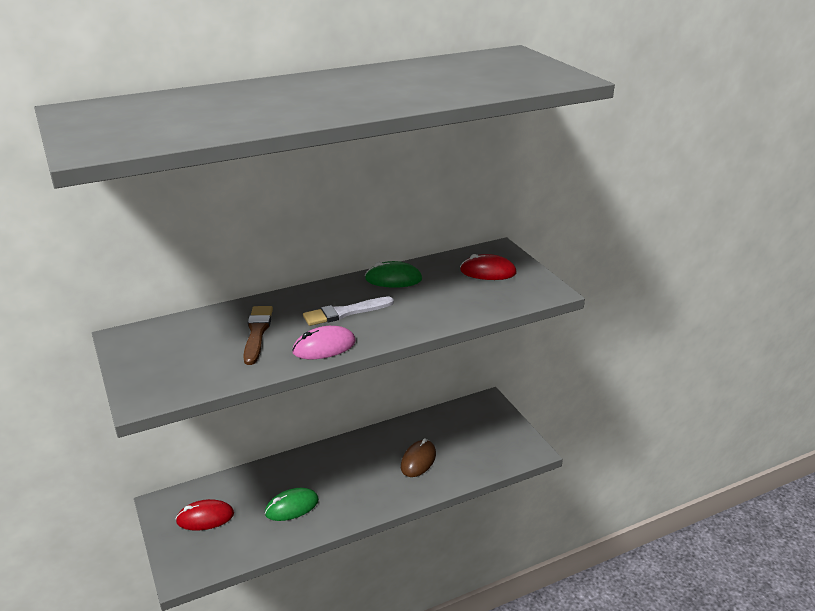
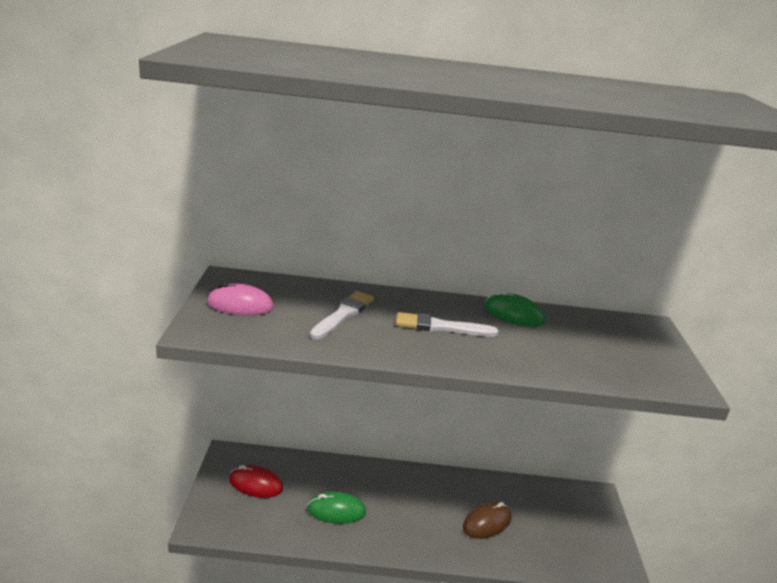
camera: 25 degrees right, 5 degrees down
(257, 332) = (343, 314): brown brush -> white brush
(324, 347) = (395, 349): pink mouse -> pink mouse (240, 305)
(488, 272) = (624, 342): red mouse -> none

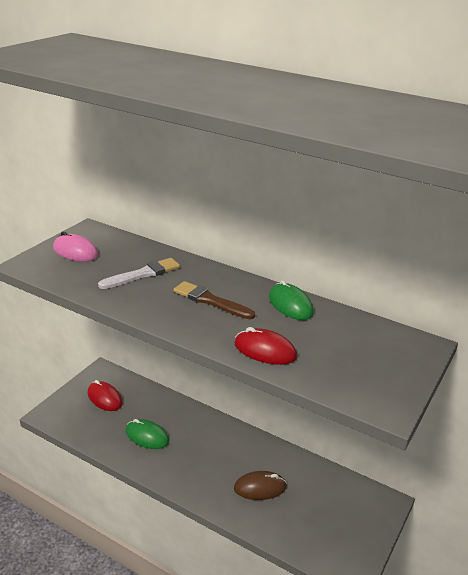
camera: 30 degrees right, 5 degrees up
(441, 327) = (210, 301): white brush -> brown brush
(542, 362) = (265, 350): none -> red mouse

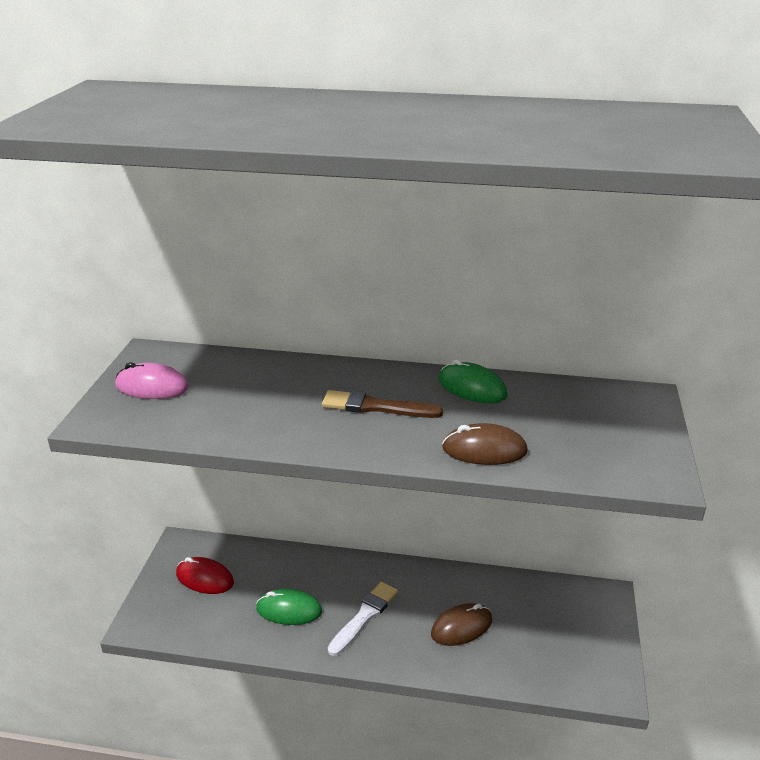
camera: 20 degrees left, 0 degrees up
(143, 274) = (265, 394): white brush -> white brush (364, 616)
(265, 350) = (484, 450): red mouse -> brown mouse

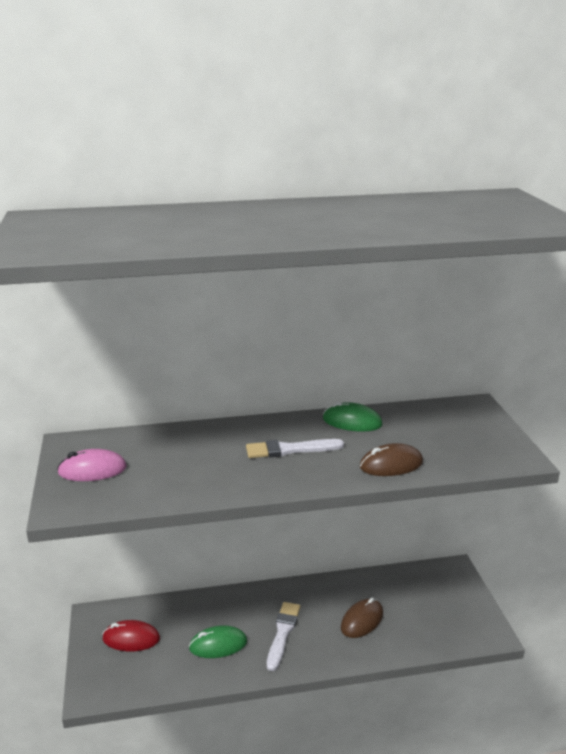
camera: 20 degrees left, 5 degrees down
(376, 407) = (290, 450): brown brush -> white brush

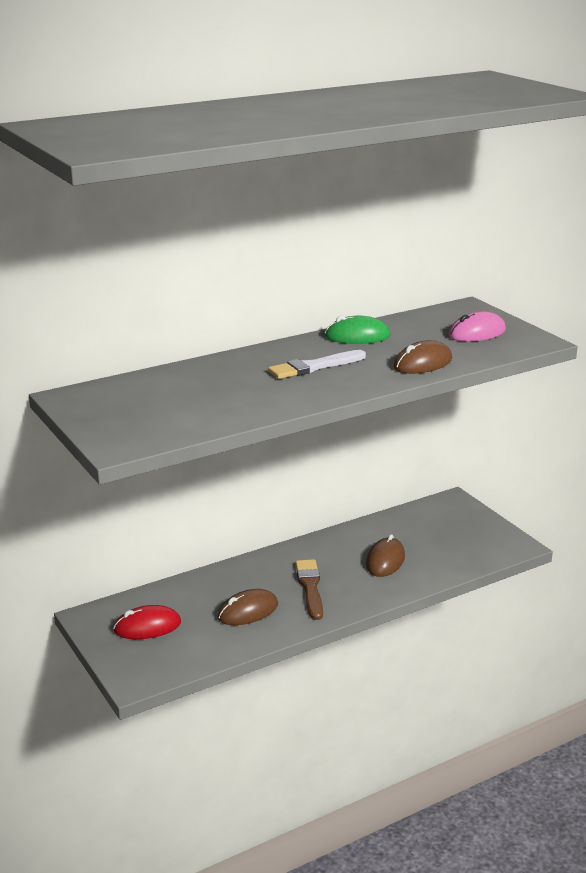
camera: 20 degrees left, 0 degrees up
(92, 470) = (120, 413): pink mouse -> pink mouse (477, 333)
(218, 645) = (248, 611): green mouse -> brown mouse
(282, 633) = (310, 587): white brush -> brown brush

